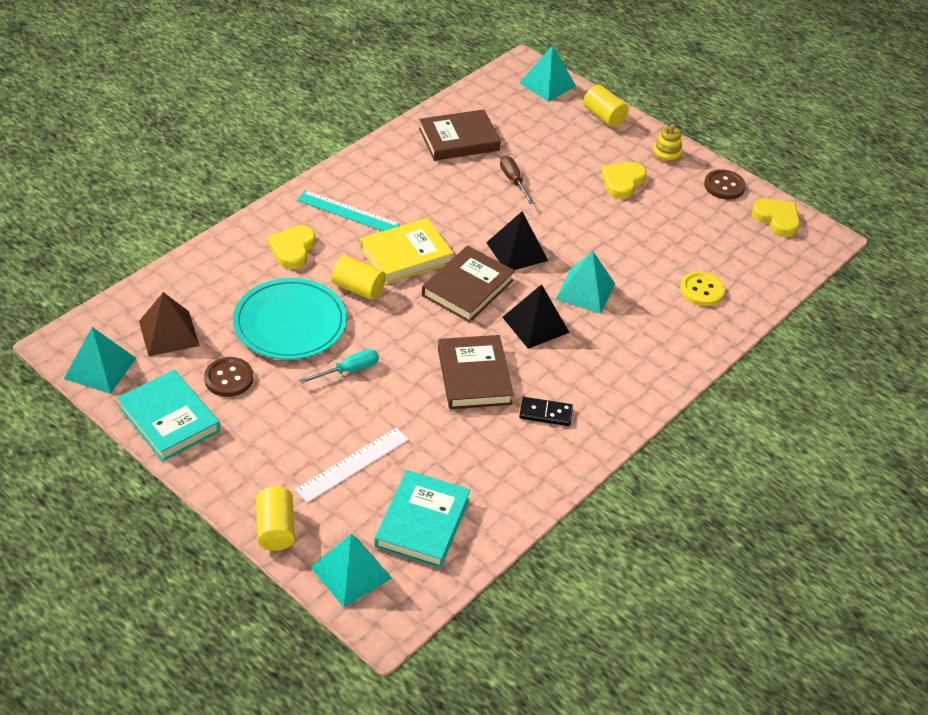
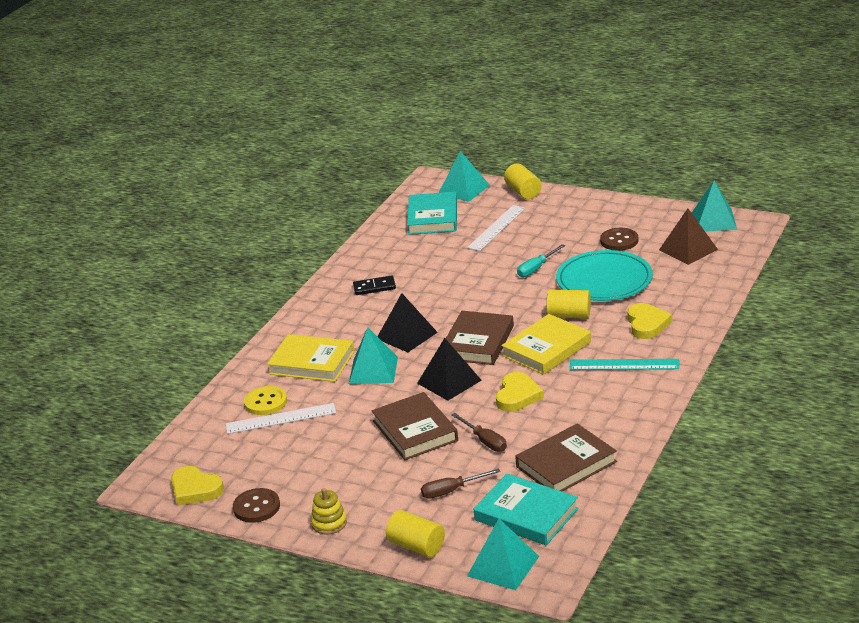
camera: 170 degrees right, 15 degrees down
(169, 419) = (638, 213): turquoise book -> turquoise book (526, 514)
(474, 376) = (439, 291): brown book -> brown book (415, 431)
(560, 148) = (451, 491): none -> brown screwdriver
(622, 182) = (370, 476): yellow heart -> yellow heart (517, 396)
(645, 324) = (312, 362): none -> yellow book
(690, 266) = (280, 418): none -> white ruler

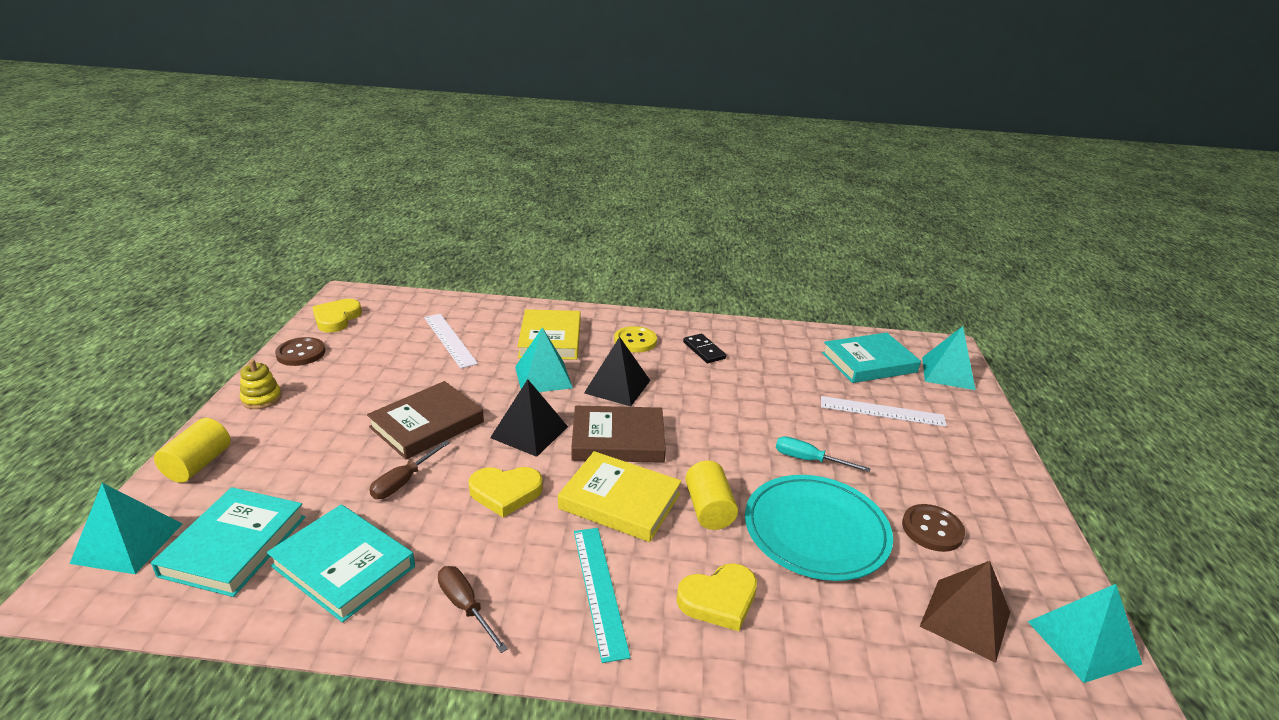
camera: 65 degrees right, 0 degrees up
(265, 402) = (477, 327): yellow button -> yellow button (635, 341)
(451, 491) = (301, 472): brown screwdriver -> brown screwdriver (465, 607)
(523, 192) = (983, 418): yellow cylinder -> none
(566, 464) = (343, 566): brown book -> turquoise book

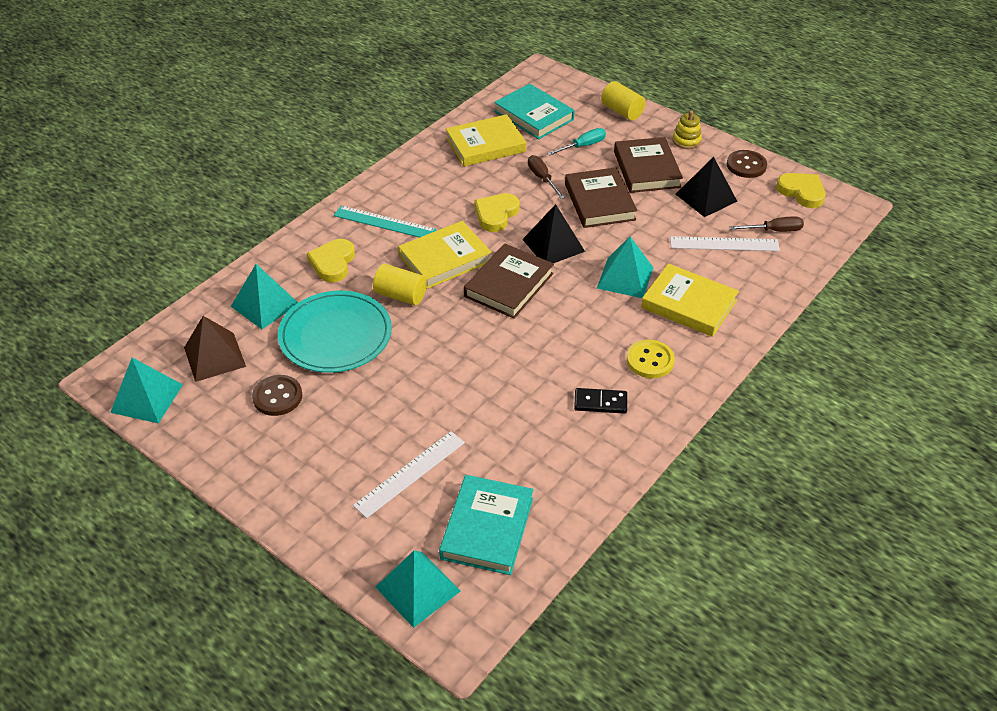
camera: 125 degrees right, 15 degrees up
(127, 543) = (564, 87): turquoise pyramid -> turquoise pyramid (265, 305)
(340, 410) = (646, 169): none -> brown book
(343, 566) = (485, 145): turquoise book -> yellow book
(465, 607) = (418, 175): brown screwdriver -> brown screwdriver (774, 230)
(617, 386) = (580, 315): black pyramid -> black pyramid (706, 197)
(809, 460) = (398, 377): turquoise screwdriver -> turquoise screwdriver (583, 146)

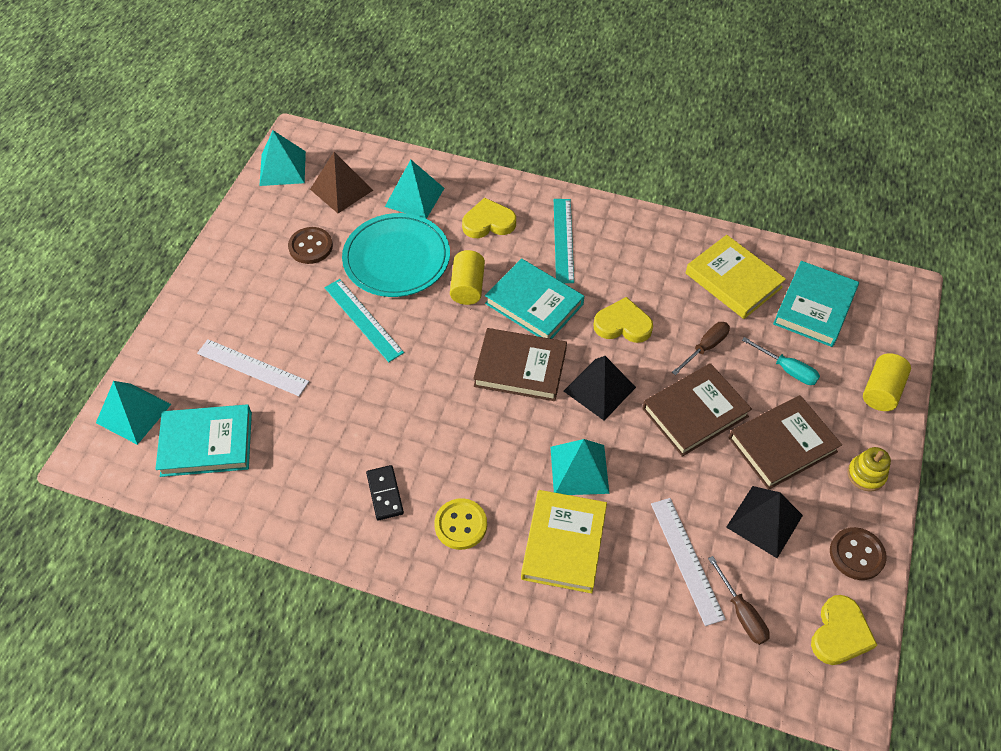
camera: 70 degrees right, 10 degrees up
(397, 376) = (363, 319): none -> turquoise ruler
(445, 259) = (534, 304): yellow book -> turquoise book

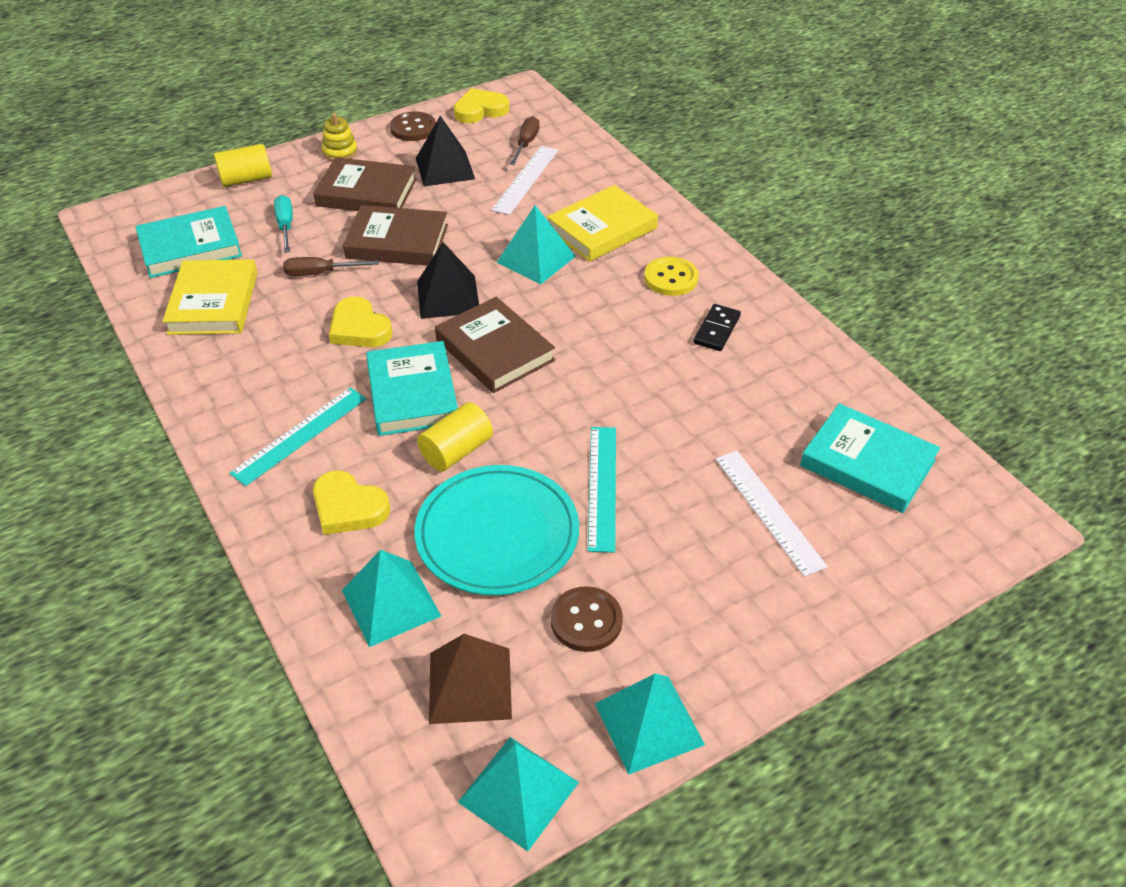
camera: 140 degrees left, 10 degrees down
(133, 413) = (940, 542): turquoise pyramid -> turquoise pyramid (649, 724)

